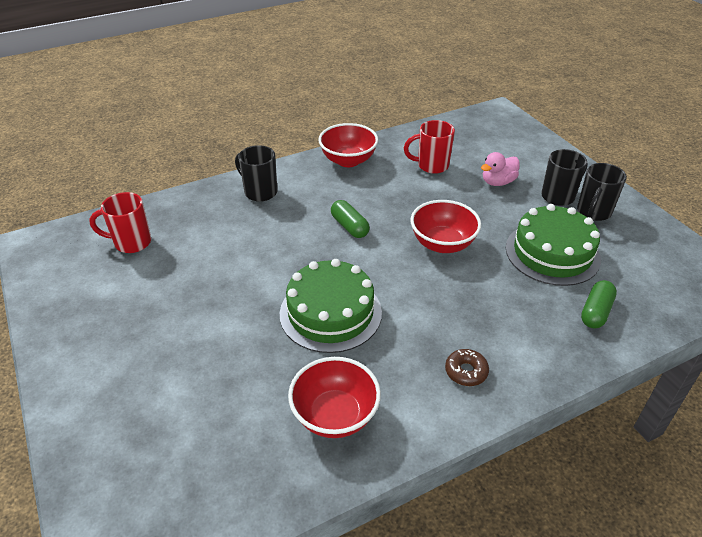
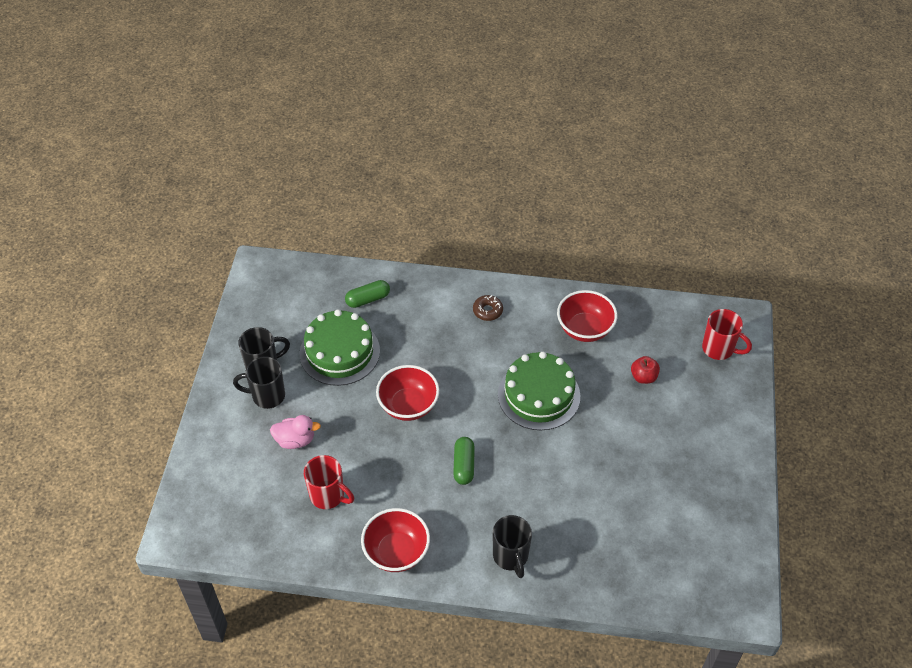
camera: 145 degrees left, 10 degrees up
(131, 243) = (657, 556): red mug -> red mug (719, 349)
(223, 394) = (643, 377): none -> red apple

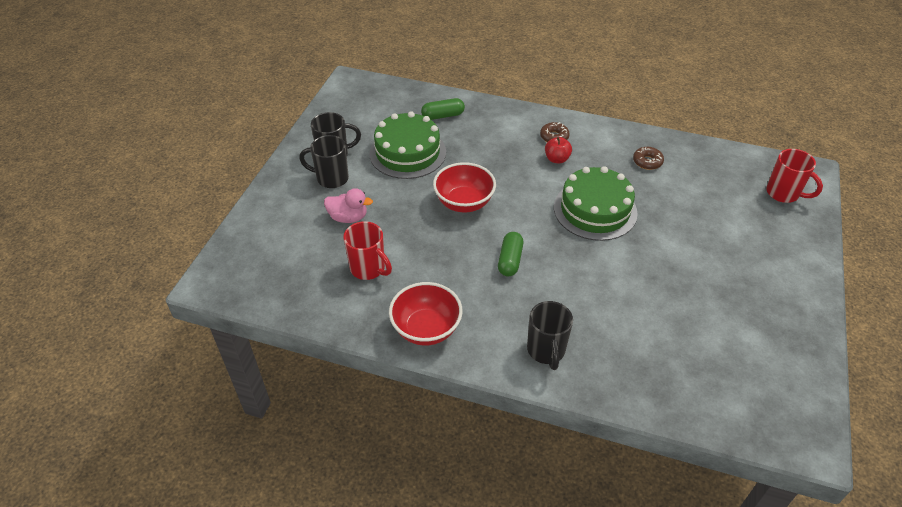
camera: 10 degrees right, 5 degrees down
(585, 329) = (647, 162): red bowl -> brown donut
(643, 377) = (704, 208): red apple -> red apple (557, 159)

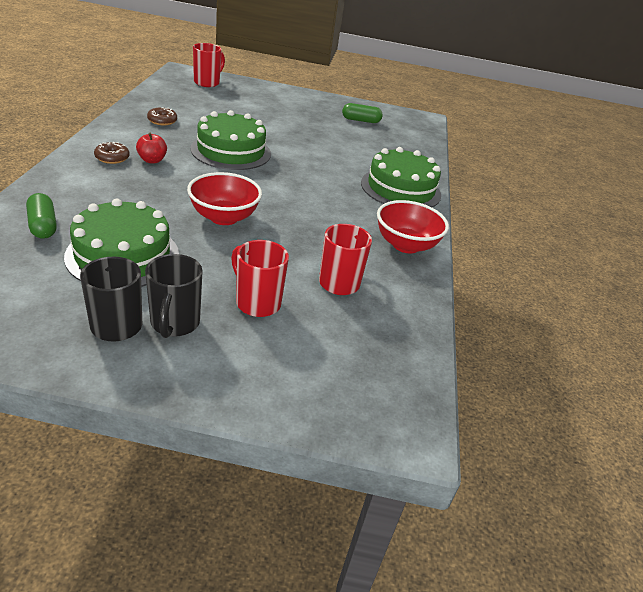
camera: 105 degrees left, 10 degrees down
(348, 217) = (256, 302): pink duck -> red mug
(510, 260) = (305, 197): green capsule -> green capsule (361, 120)
(546, 351) = (400, 189): black mug -> green cake

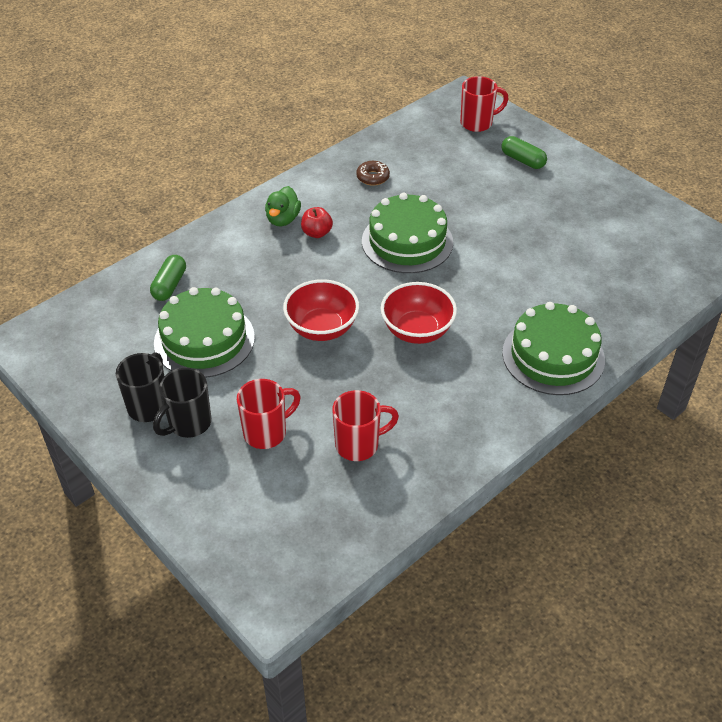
camera: 45 degrees right, 10 degrees up
(112, 158) = (283, 219): brown donut -> green duck
(256, 302) = (267, 432): red mug -> red mug turned 60 degrees clockwise
(361, 120) = (620, 233): green capsule -> green capsule (522, 160)
(405, 245) = (473, 431): red bowl -> red bowl (417, 331)

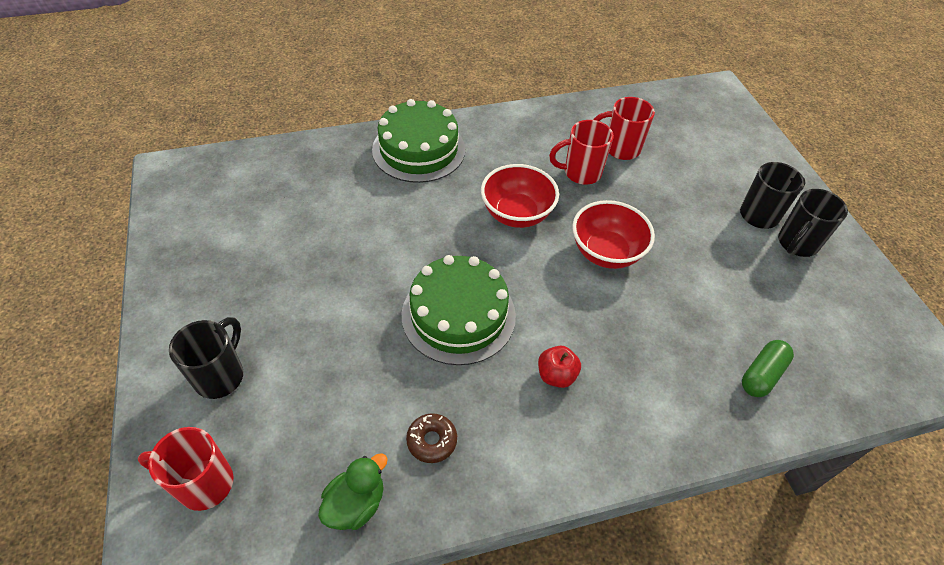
camera: 155 degrees left, 5 degrees up
(204, 340) = (731, 288): green cake -> none
(267, 432) = (692, 184): red mug -> red mug (580, 173)
(283, 219) = (590, 419): green duck -> green duck (356, 504)
(522, 160) = (221, 375): green capsule -> black mug

